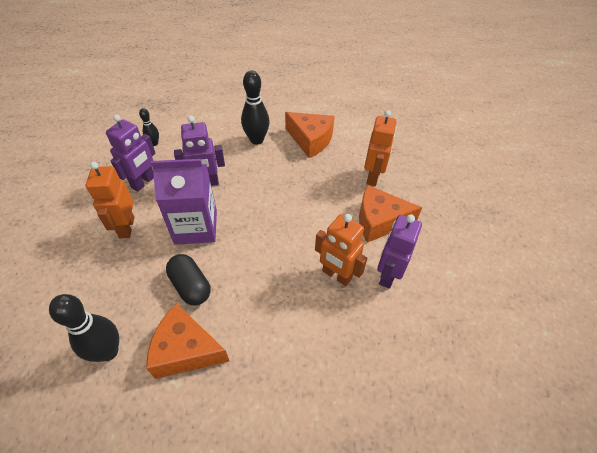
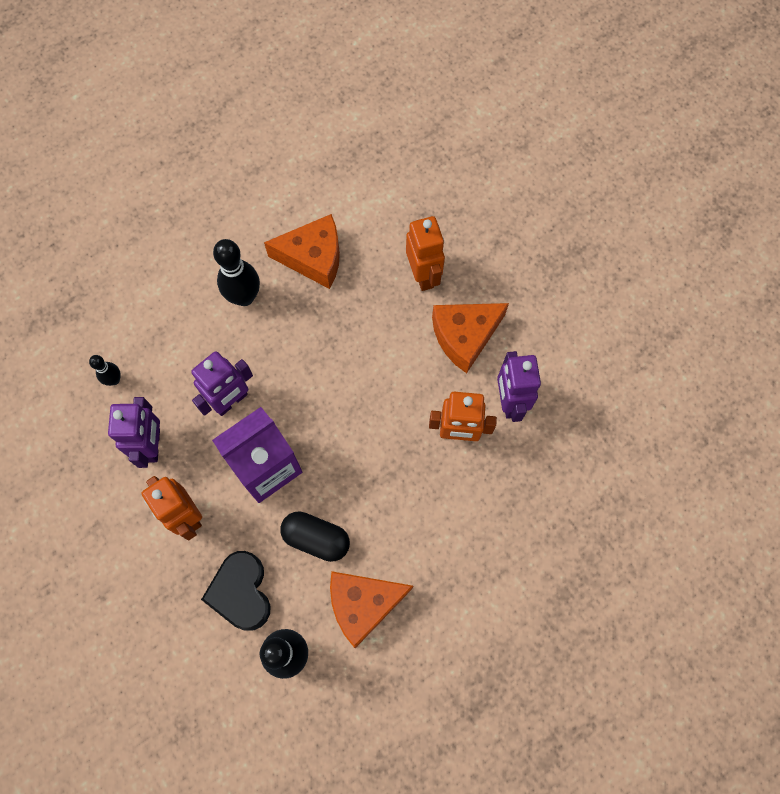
camera: 30 degrees left, 20 degrees up
(116, 290) = (241, 592): none -> black heart

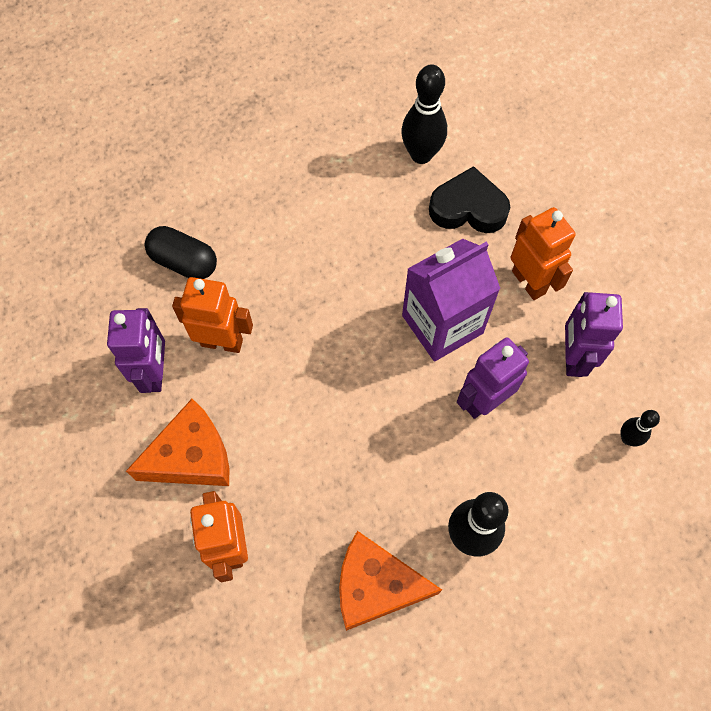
camera: 175 degrees left, 5 degrees down
(241, 592) = (468, 208): black heart -> black heart turned 75 degrees counterclockwise
(316, 538) = (389, 249): black capsule -> black capsule (184, 262)
(363, 604) = (345, 189): orange cheese -> none

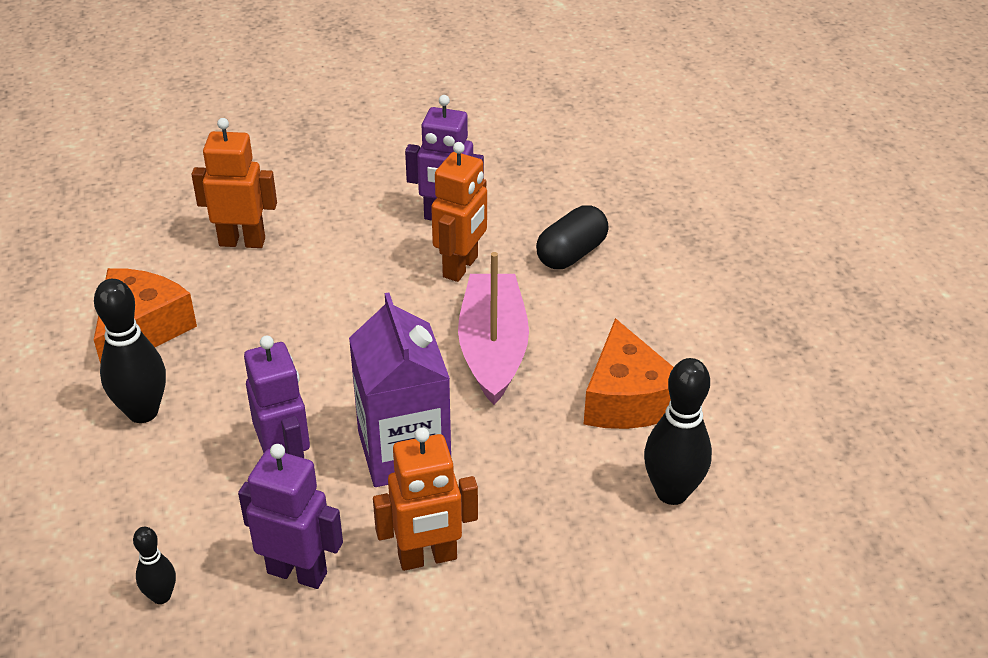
camera: 105 degrees right, 25 degrees down
(192, 457) = (344, 230): orange cheese -> orange cheese (627, 399)
(316, 292) = (493, 348): none -> pink boat
(468, 208) = (568, 522): black heart -> none

